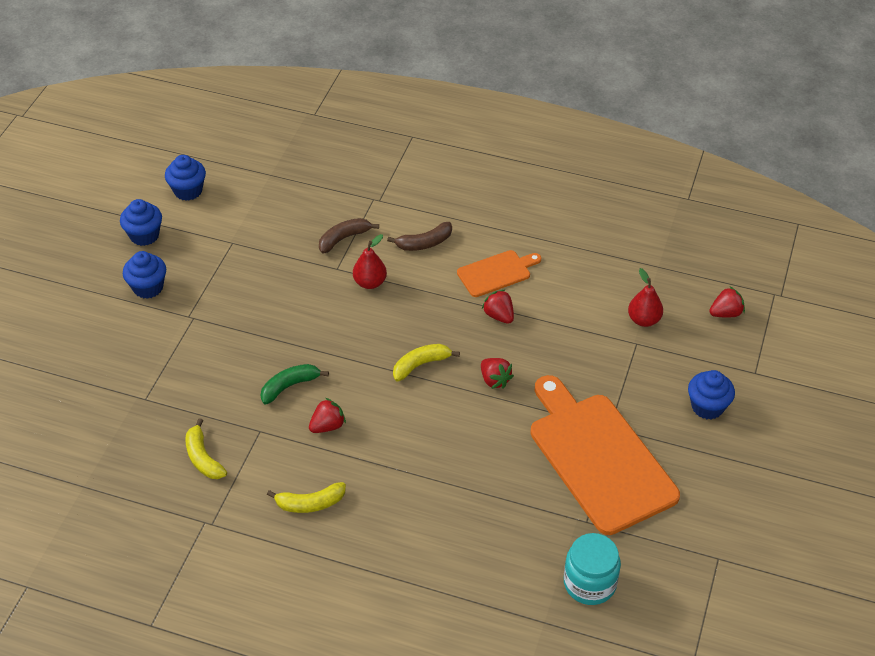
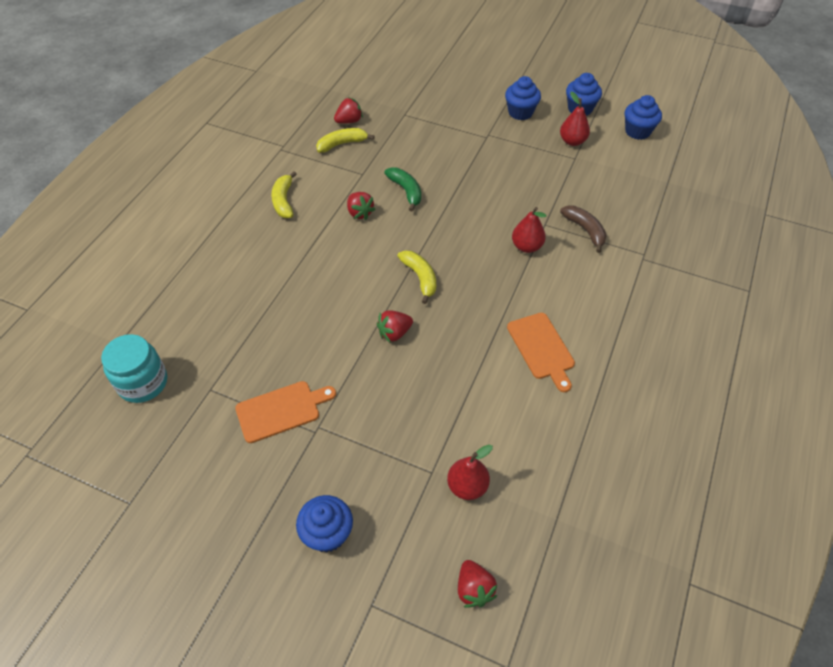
camera: 95 degrees right, 5 degrees up
(203, 244) = (572, 141): none -> red pear
(424, 243) = (583, 291): brown banana -> none
(499, 316) = (480, 344): red strawberry -> red strawberry (349, 121)
(598, 457) = (281, 410): orange cutting board -> orange cutting board, size x0.49

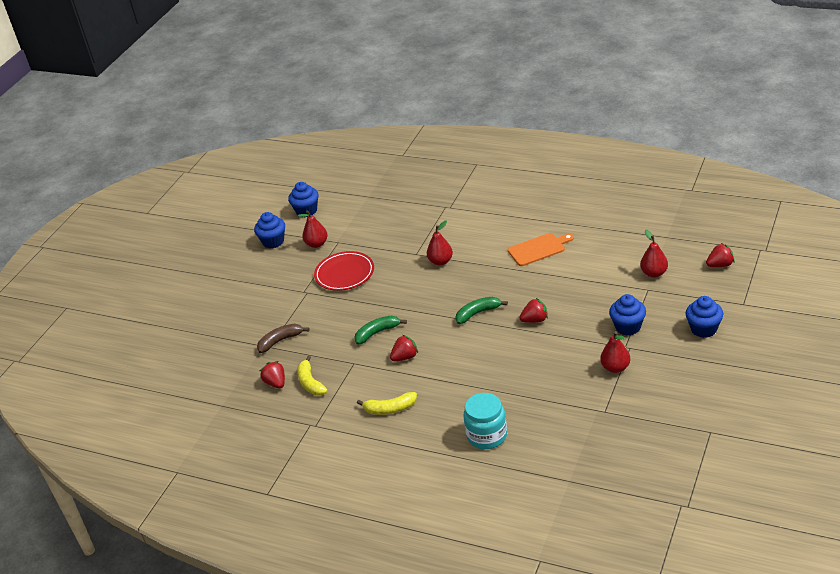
camera: 85 degrees left, 15 degrees down
(143, 383) = (606, 453): turquoise jar -> turquoise jar (487, 436)
(281, 410) = (615, 368): orange cutting board -> red pear
(394, 333) = (535, 320): red strawberry -> red strawberry turned 75 degrees counterclockwise
(420, 278) = (478, 313): yellow banana -> green banana
(514, 164) = (344, 274): none -> red plate
(520, 112) = (274, 275): blue cupcake -> blue cupcake (628, 327)
(585, 230) = (422, 234): brown banana -> brown banana (280, 341)

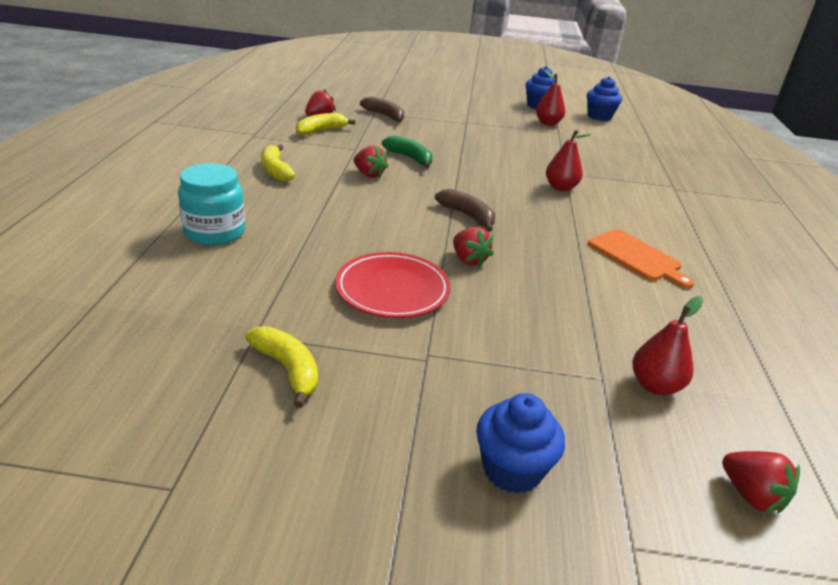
camera: 65 degrees right, 5 degrees down
(344, 274) = (506, 138): red plate -> red plate (392, 289)
(478, 313) = (467, 216): green banana -> brown banana
(615, 368) = (368, 344): red pear -> none
(628, 327) = (483, 356): blue cupcake -> none
(634, 398) = (288, 369): none -> yellow banana

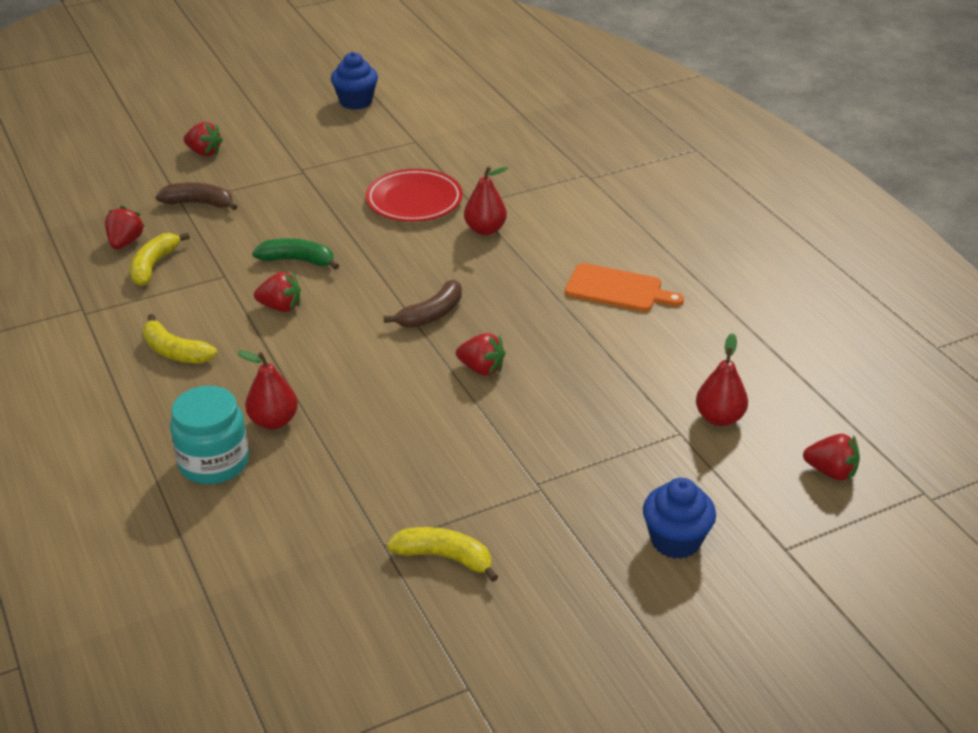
camera: 30 degrees left, 5 degrees up
(392, 289) = (448, 437): red plate -> red plate (414, 200)
(417, 98) = (204, 152): none -> red strawberry
(467, 216) = (432, 314): brown banana -> brown banana turned 120 degrees clockwise
(548, 123) = (391, 130): red pear -> red pear (273, 421)
(599, 116) = (436, 91): blue cupcake -> none

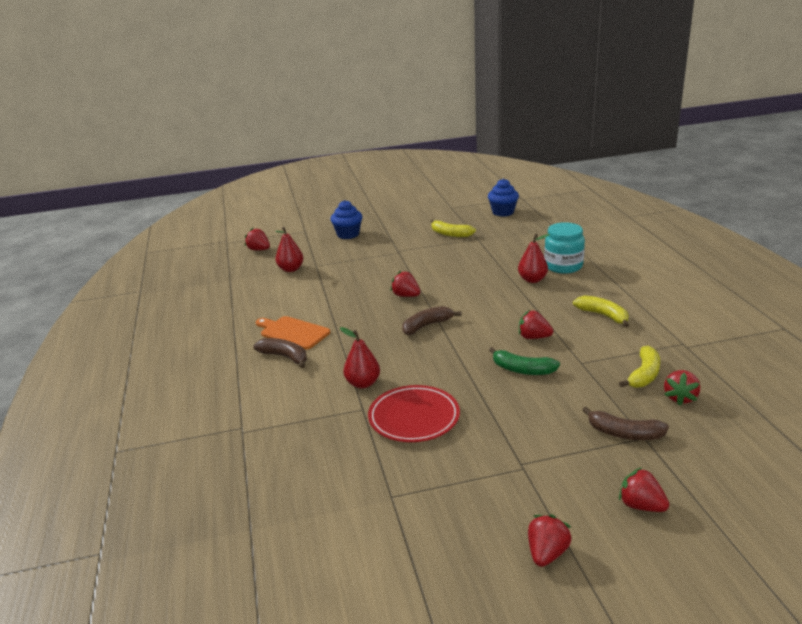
camera: 165 degrees left, 10 degrees down
(285, 121) = (547, 553): none -> red strawberry
(356, 102) = (450, 582): blue cupcake -> blue cupcake (503, 212)
(602, 254) = (284, 357): none -> brown banana

